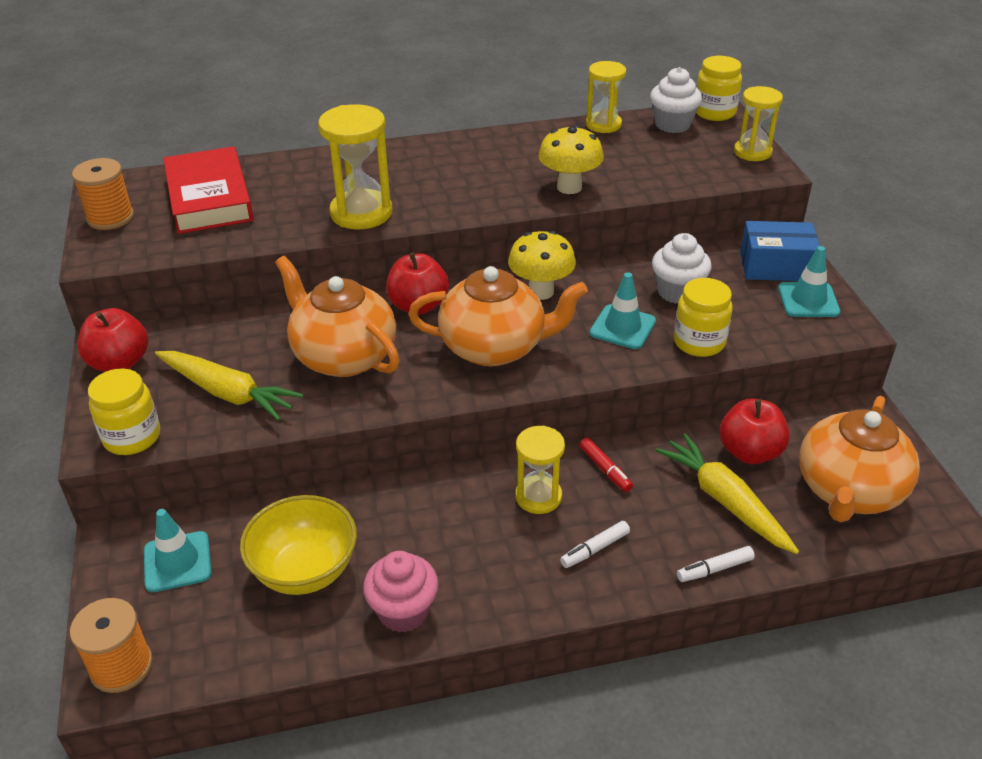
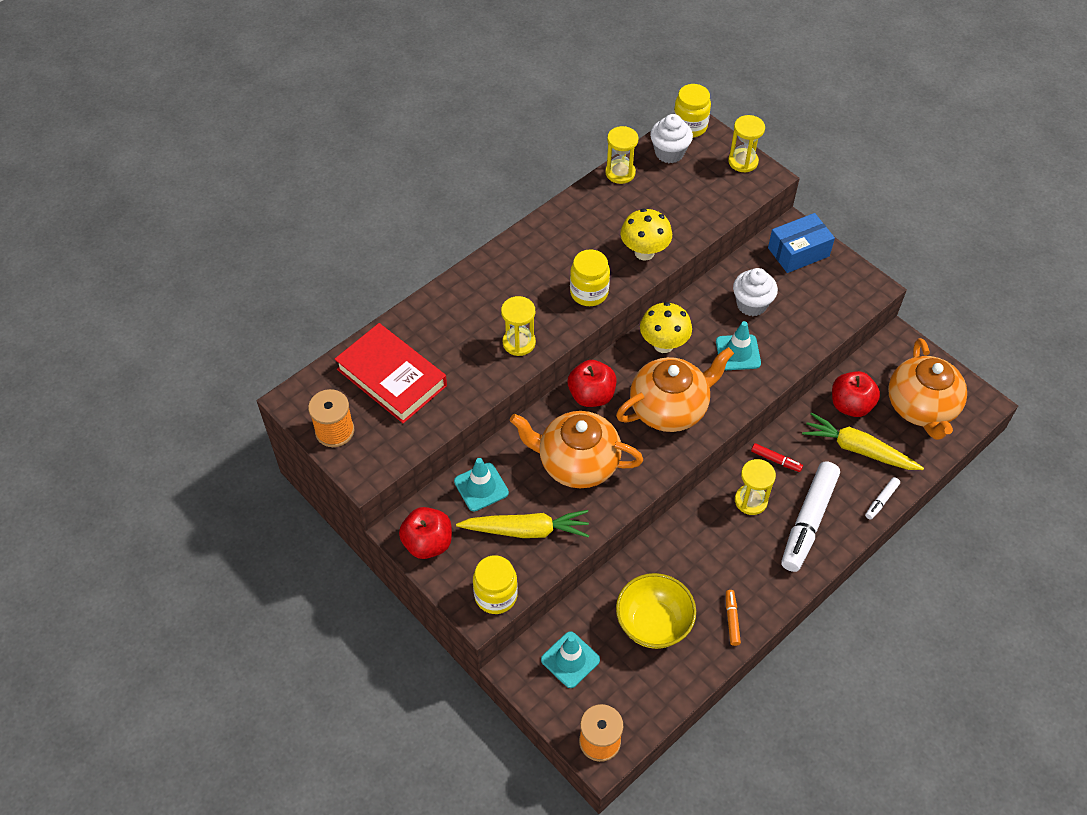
camera: 30 degrees left, 15 degrees up
(361, 213) = (519, 342): yellow hourglass -> yellow hourglass, size x0.65
(403, 611) = (732, 619): pink cupcake -> orange marker
(594, 549) = (808, 521): white marker -> white marker, size x2.28
(699, 342) = (792, 344): yellow jar -> yellow jar (589, 293)
(808, 300) = (836, 275): turquoise traffic cone -> turquoise traffic cone (481, 487)

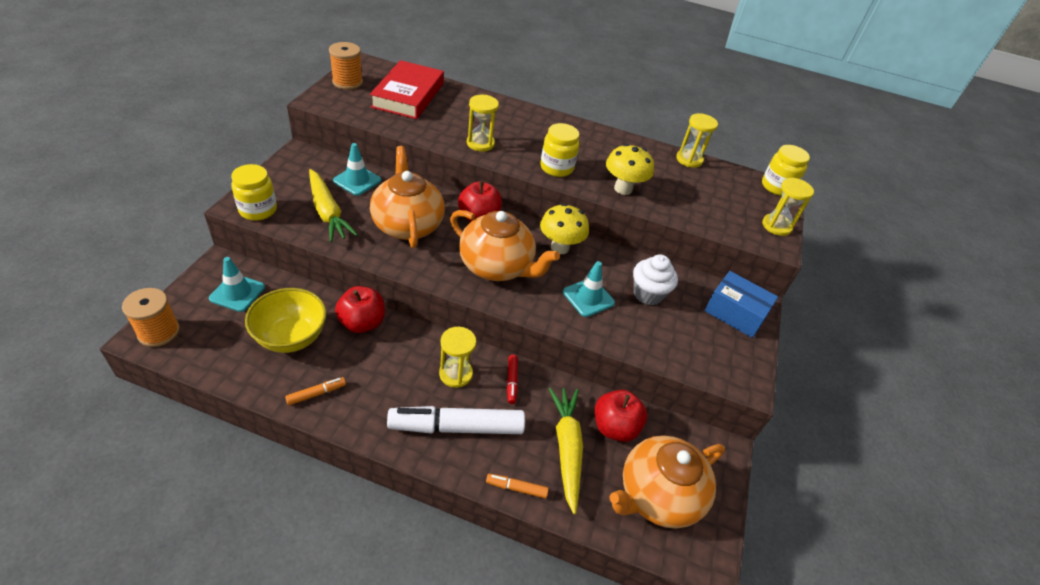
camera: 55 degrees right, 10 degrees down
(428, 543) = (293, 167): red apple -> red apple (362, 323)
(669, 153) = (737, 181): white cupcake -> none
(881, 501) = (516, 488): white marker -> orange marker

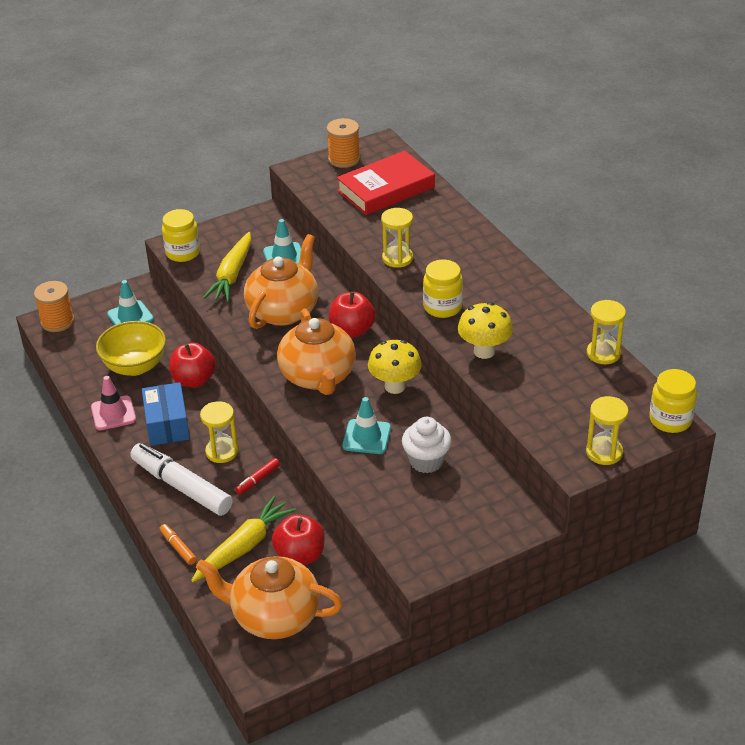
camera: 50 degrees right, 5 degrees down
(316, 394) = (113, 413): orange marker -> pink traffic cone
(735, 313) = (491, 517): blue box -> blue box (167, 424)

